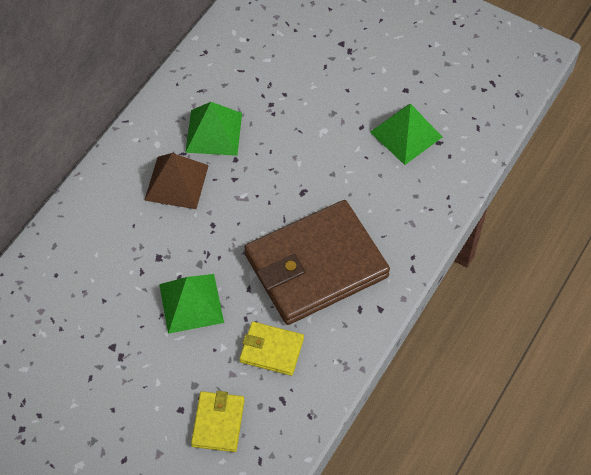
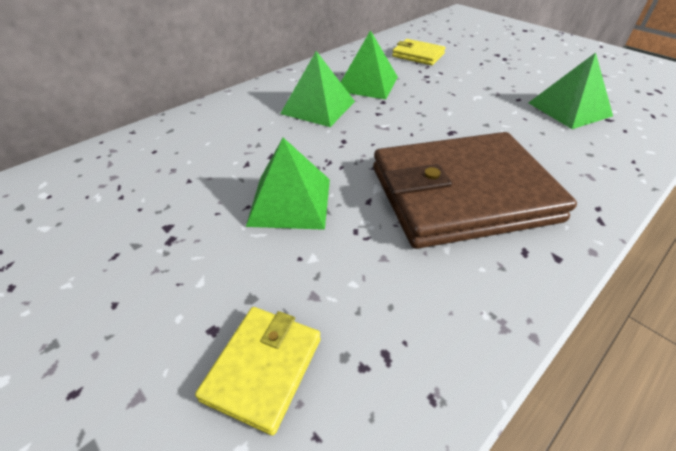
camera: 15 degrees right, 15 degrees down
(176, 182) = (318, 107): brown pyramid -> green pyramid
(271, 350) = (383, 276): yellow wallet -> yellow wallet (418, 55)

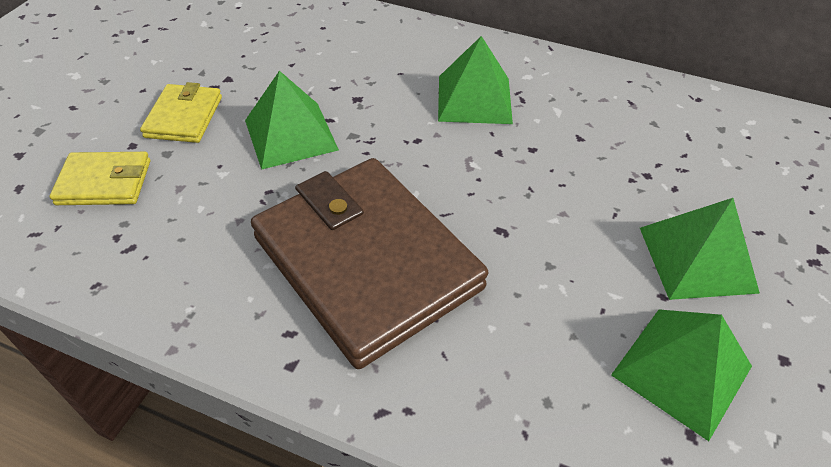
camera: 65 degrees right, 5 degrees up
(367, 84) = (568, 122): green pyramid -> green pyramid (696, 259)
(418, 55) = (711, 151): yellow wallet -> yellow wallet (184, 117)

